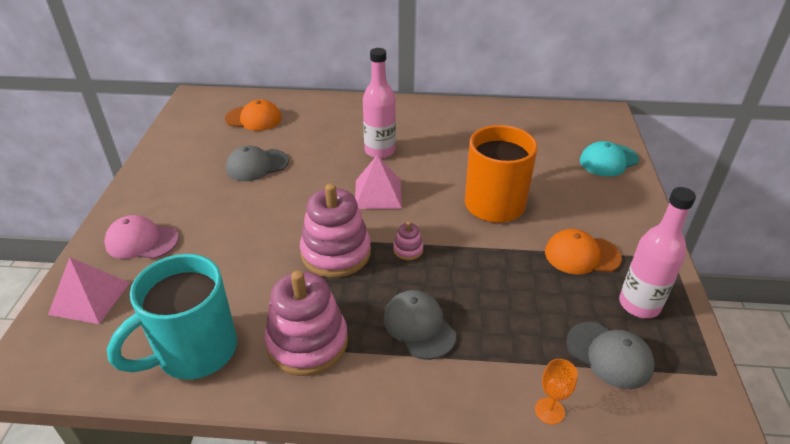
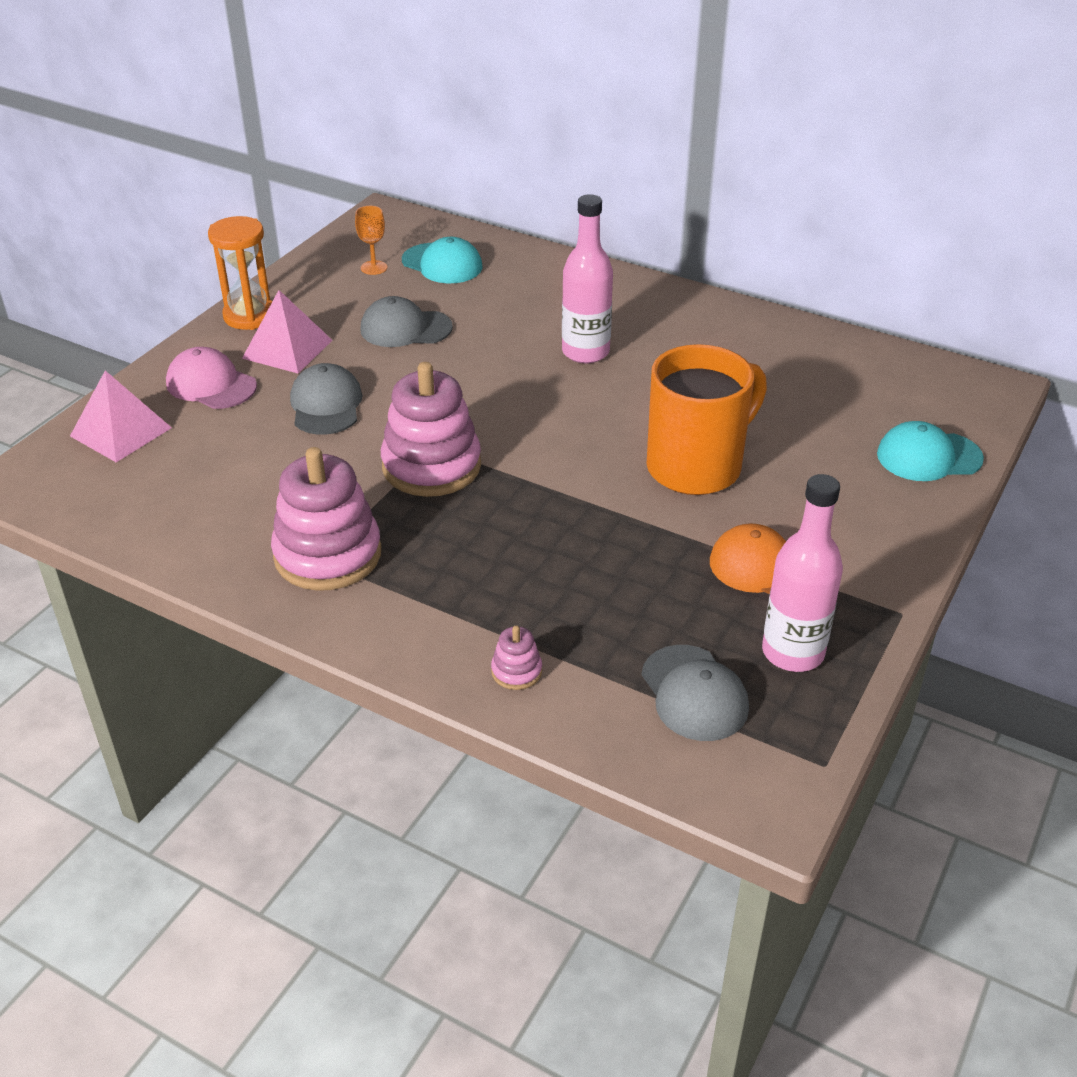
camera: 25 degrees right, 0 degrees up
(142, 184) = (249, 316): none -> orange hourglass
(194, 351) = (198, 523): turquoise mug -> none
(254, 118) = (442, 264): orange cap -> turquoise cap
(378, 193) = (540, 408): pink pyramid -> pink pyramid (287, 349)
(408, 250) = (527, 490): pink stacking toy -> pink stacking toy (516, 671)
(419, 326) = (473, 581): grey cap -> grey cap (326, 405)
(549, 411) = (561, 723): orange goblet -> orange goblet (374, 268)

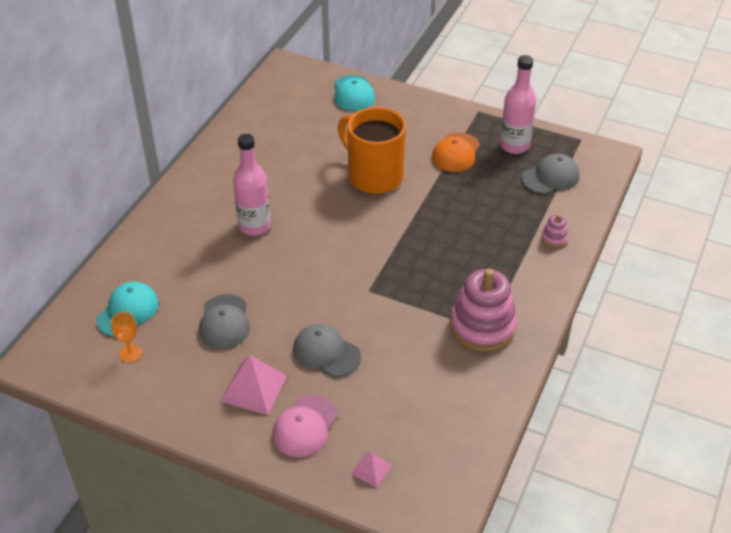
camera: 95 degrees left, 5 degrees up
(120, 432) = (371, 469): pink pyramid -> pink pyramid, size x0.56
(249, 316) = (205, 422): orange hourglass -> none
(326, 405) = (326, 352): grey cap -> grey cap turned 45 degrees clockwise
(431, 466) = (389, 289): pink stacking toy -> none

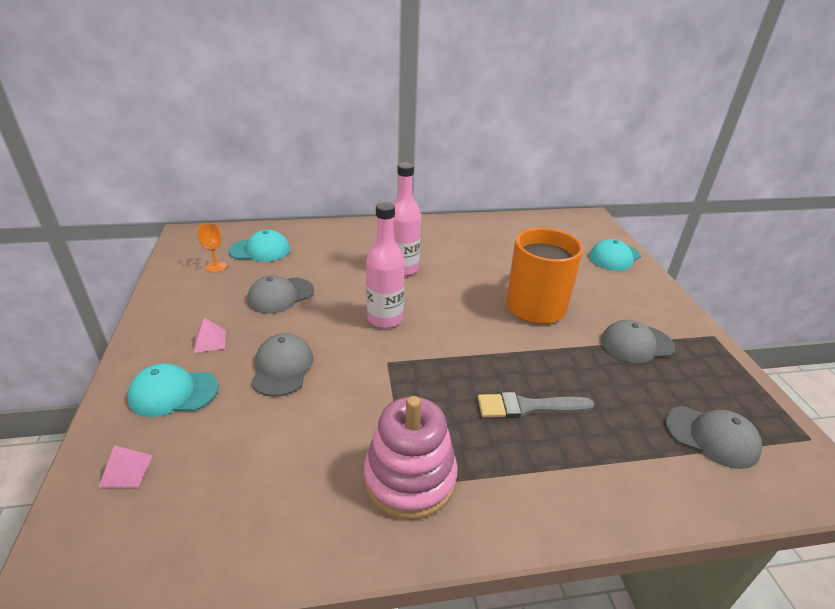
camera: 55 degrees right, 10 degrees down
(254, 388) = (210, 341): pink pyramid -> pink pyramid, size x0.56
(305, 426) = (173, 393): pink cap -> turquoise cap
(456, 153) = (636, 344): orange cap -> grey cap
(468, 241) = (528, 407): none -> grey brush
(514, 146) = (710, 383): pink bottle -> pink bottle (385, 319)
(554, 238) = (622, 487): pink stacking toy -> none

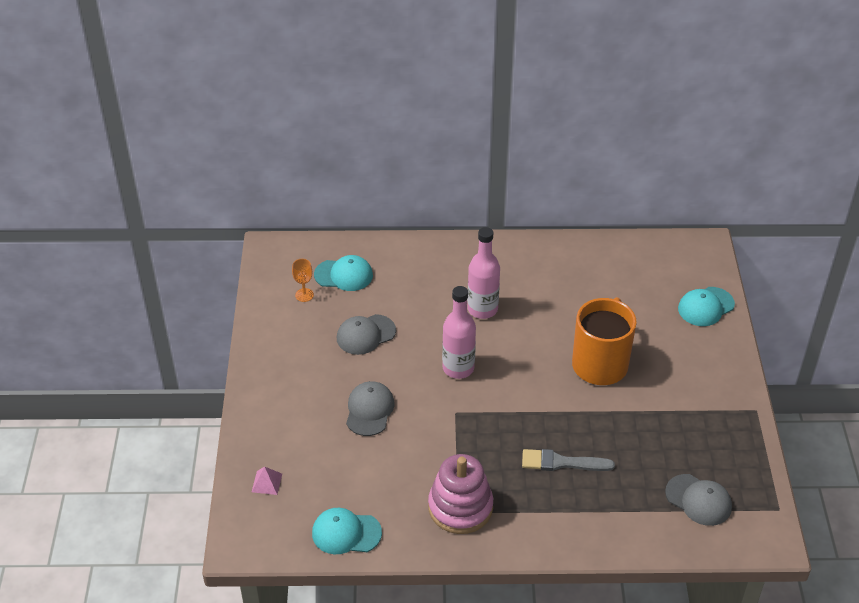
camera: 10 degrees right, 10 degrees up
(173, 393) = (288, 425): turquoise cap -> turquoise cap (346, 533)
(210, 341) = (309, 380): pink pyramid -> none
(636, 344) = (678, 413): grey cap -> none

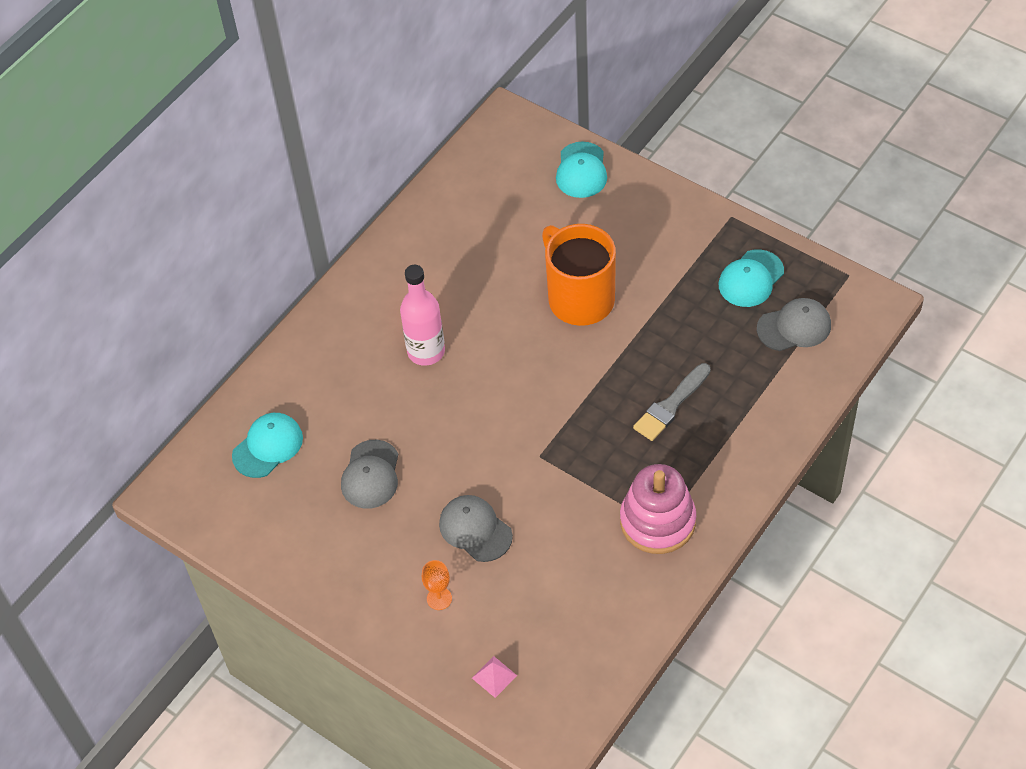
camera: 50 degrees left, 10 degrees up
(304, 295) = (264, 500): orange goblet -> orange goblet (439, 598)
(346, 533) = (613, 638): turquoise cap -> turquoise cap (751, 279)
(458, 368) = (485, 419): pink bottle -> none

